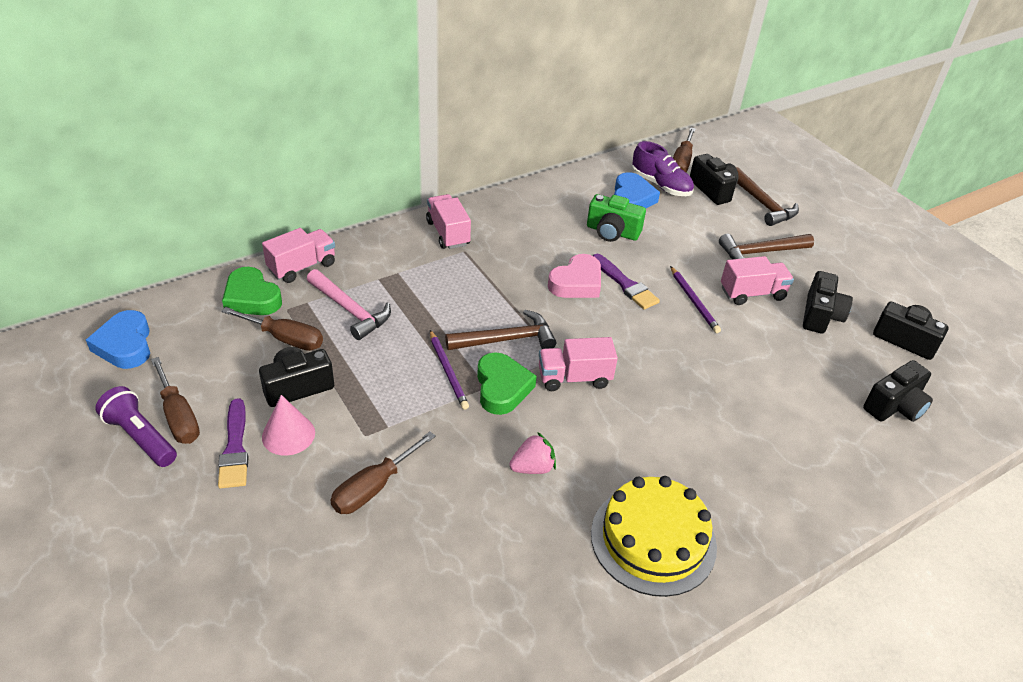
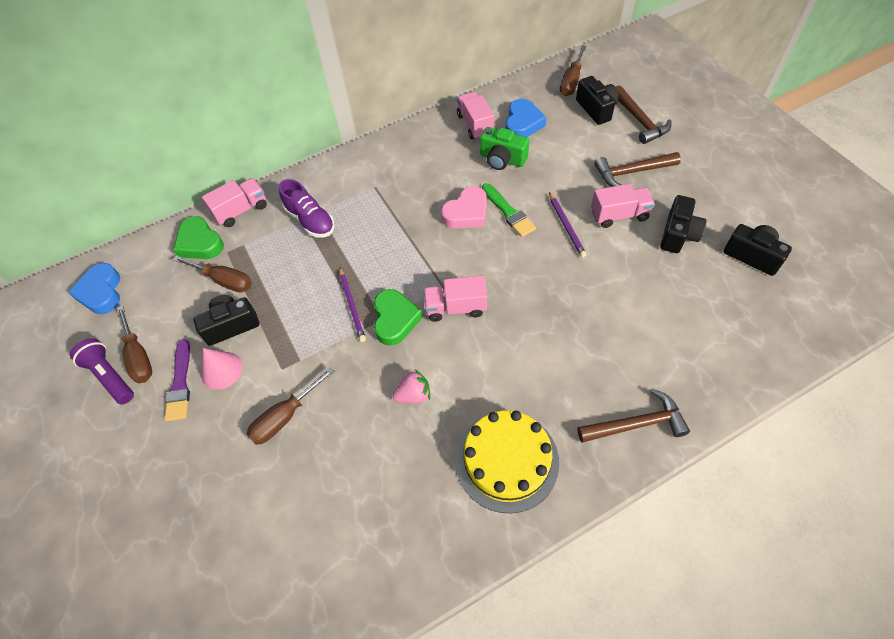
camera: 10 degrees right, 15 degrees up
(350, 310) = (277, 251): pink hammer -> none
(448, 233) = (362, 170): pink truck -> pink truck (475, 125)
(507, 339) = (403, 272): brown hammer -> brown hammer (637, 424)
(625, 284) = (508, 212): purple brush -> green brush
(661, 185) = (550, 107): purple shoe -> purple shoe (310, 220)
(895, 406) = (733, 324): black camera -> none

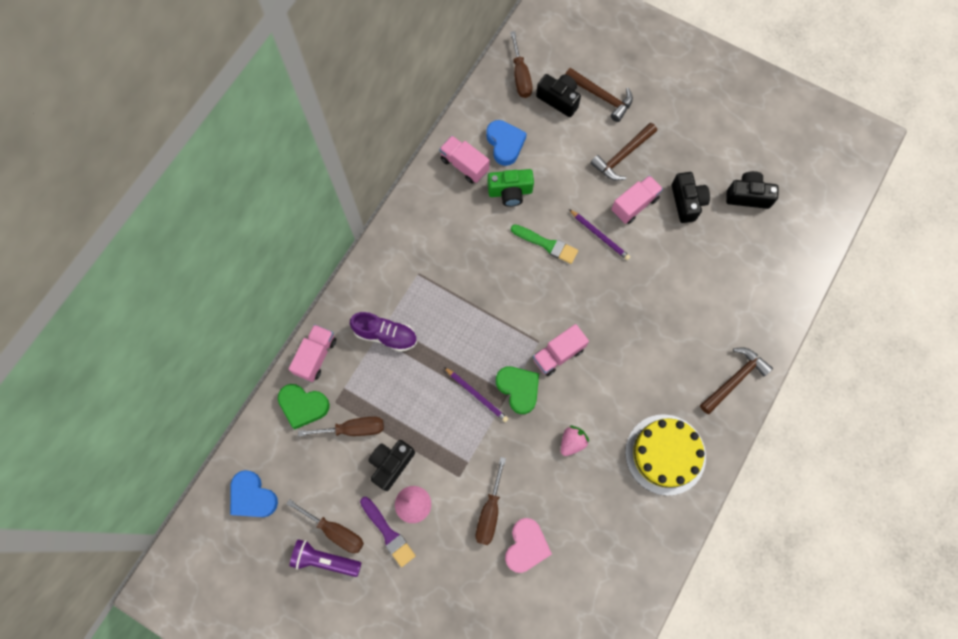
camera: 35 degrees left, 15 degrees up
(466, 213) = (513, 262): pink heart -> pink heart (526, 546)

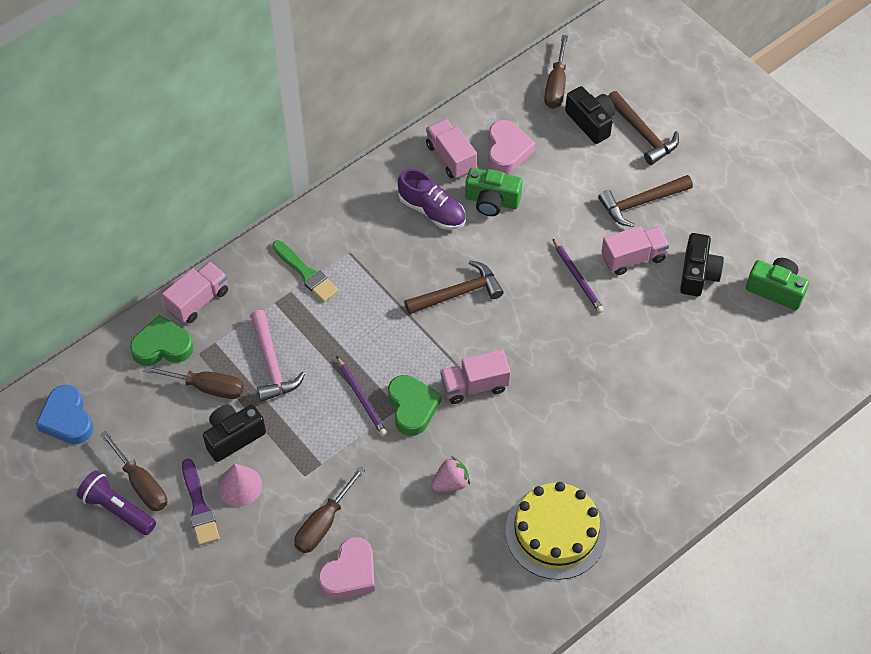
camera: 20 degrees right, 15 degrees down
(303, 406) = (162, 346): green heart -> green heart turned 135 degrees clockwise
(385, 335) = (285, 303): purple shoe -> purple shoe (432, 211)
(396, 391) = (272, 364): none -> pink hammer
(505, 144) = (507, 150): blue heart -> pink heart
(546, 244) = (511, 268): green brush -> green brush (306, 273)
(734, 379) = (675, 480): brown hammer -> brown hammer (458, 293)
(748, 196) = (776, 290): black camera -> green camera

